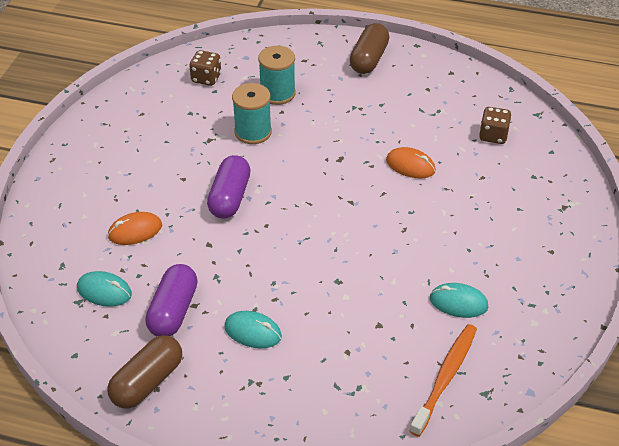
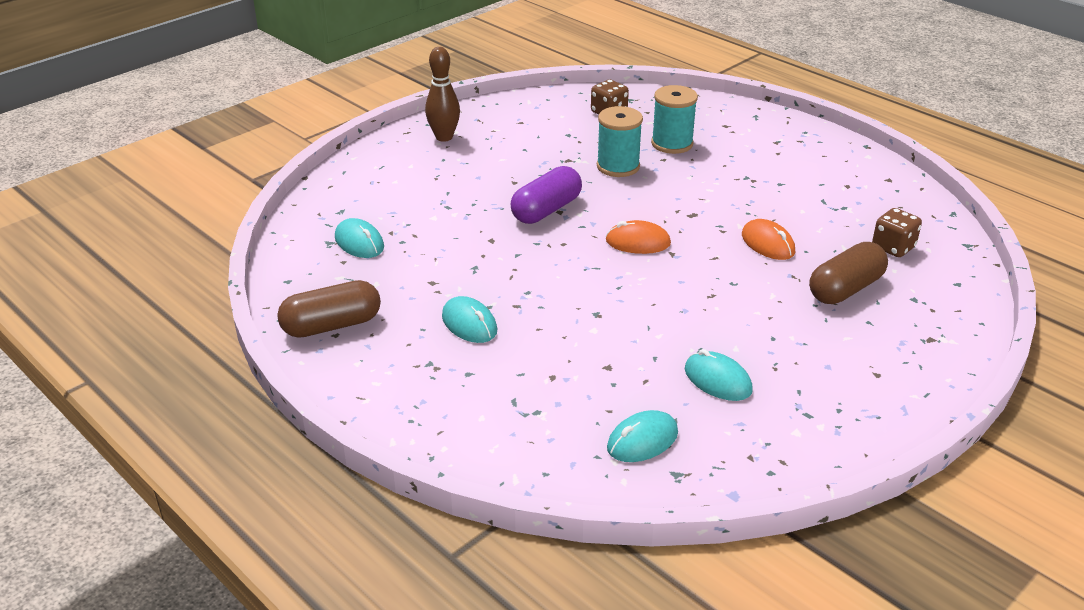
camera: 30 degrees right, 10 degrees down
(89, 153) = (444, 137): none -> brown bowling pin
(135, 231) = (430, 207): orange mouse -> orange mouse (638, 242)
(173, 311) = (408, 280): purple capsule -> none
(369, 59) = (799, 143): brown capsule -> brown capsule (845, 289)
(445, 377) = (642, 440): orange toothbrush -> turquoise mouse

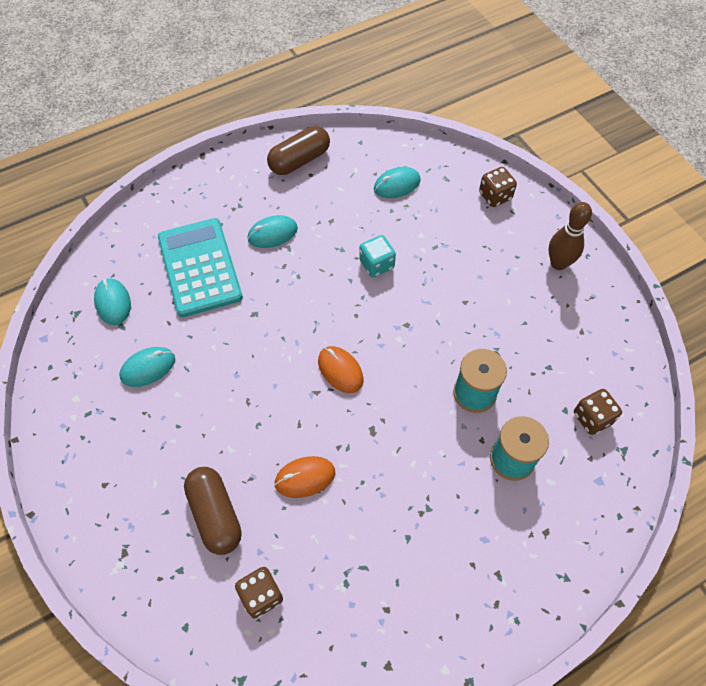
camera: 105 degrees right, 25 degrees up
(332, 325) = (299, 160): brown capsule -> brown capsule turned 60 degrees clockwise
(361, 178) = (495, 196): none -> brown dice
(488, 240) = (376, 264): none -> turquoise dice
(546, 210) = (410, 315): purple capsule -> none
(548, 374) = (200, 267): none -> turquoise calculator
(638, 242) = (340, 370): orange mouse -> orange mouse turned 60 degrees counterclockwise

